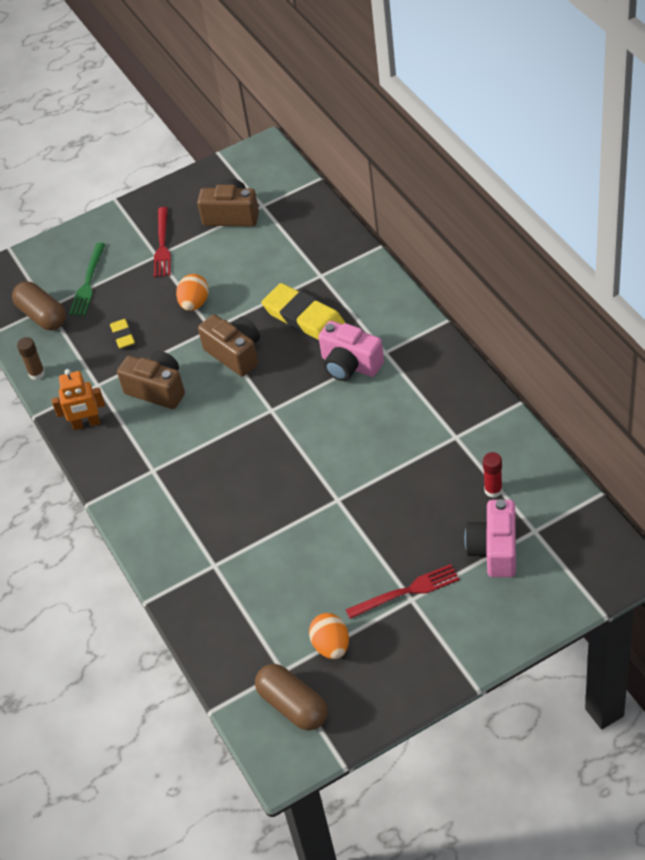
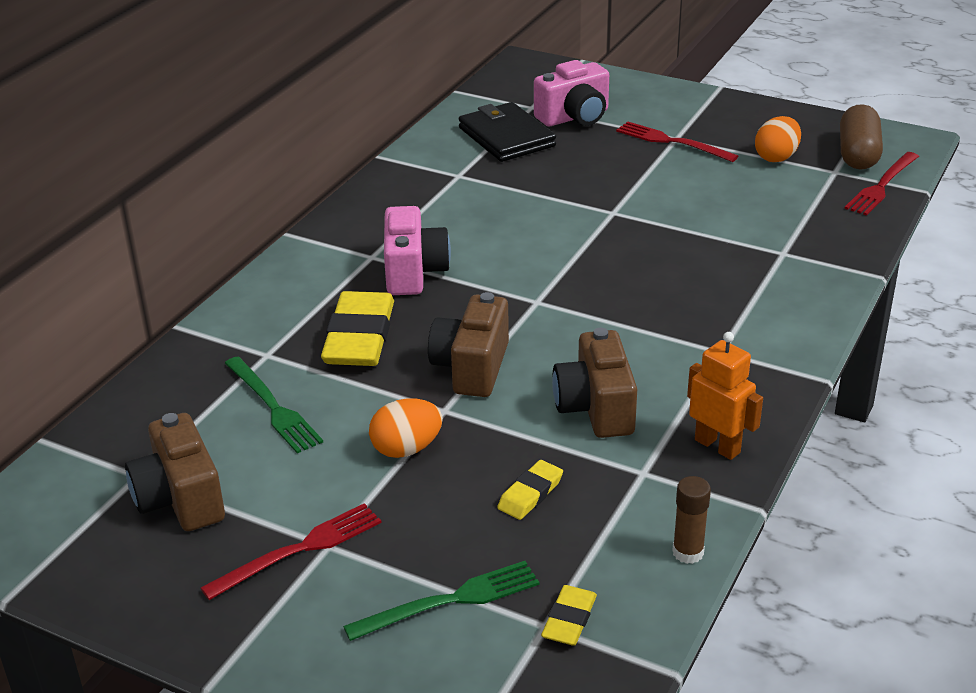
camera: 130 degrees left, 15 degrees down
(42, 316) = (569, 619): brown capsule -> yellow eraser
(240, 686) = (881, 186): none -> red fork
(271, 265) = (273, 407): none -> green fork
(493, 490) = (506, 137): red glue stick -> black wallet

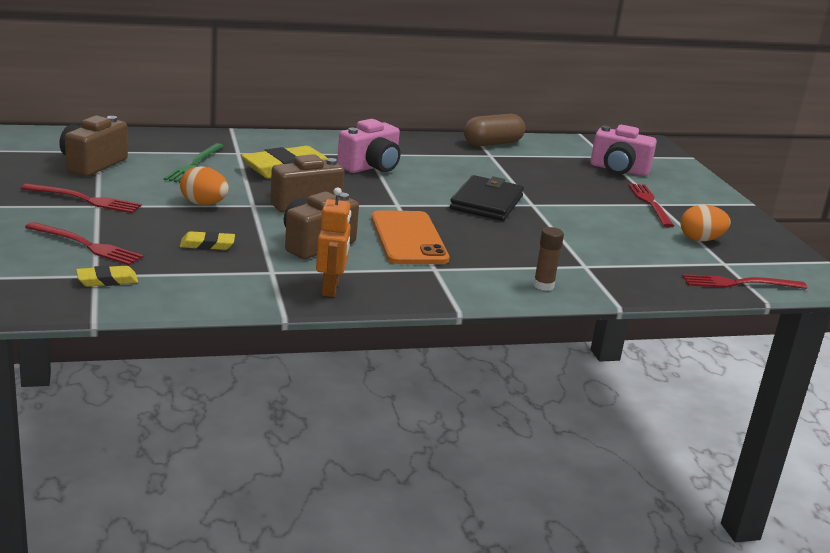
camera: 45 degrees right, 10 degrees down
(450, 601) = (86, 245): green fork -> red fork
(506, 137) = (557, 157): black wallet -> black wallet (486, 202)
(633, 335) = (408, 239): none -> orange phone
(688, 552) = (210, 301): brown glue stick -> brown glue stick (543, 285)
(858, 154) = (764, 267): brown capsule -> brown capsule (492, 143)

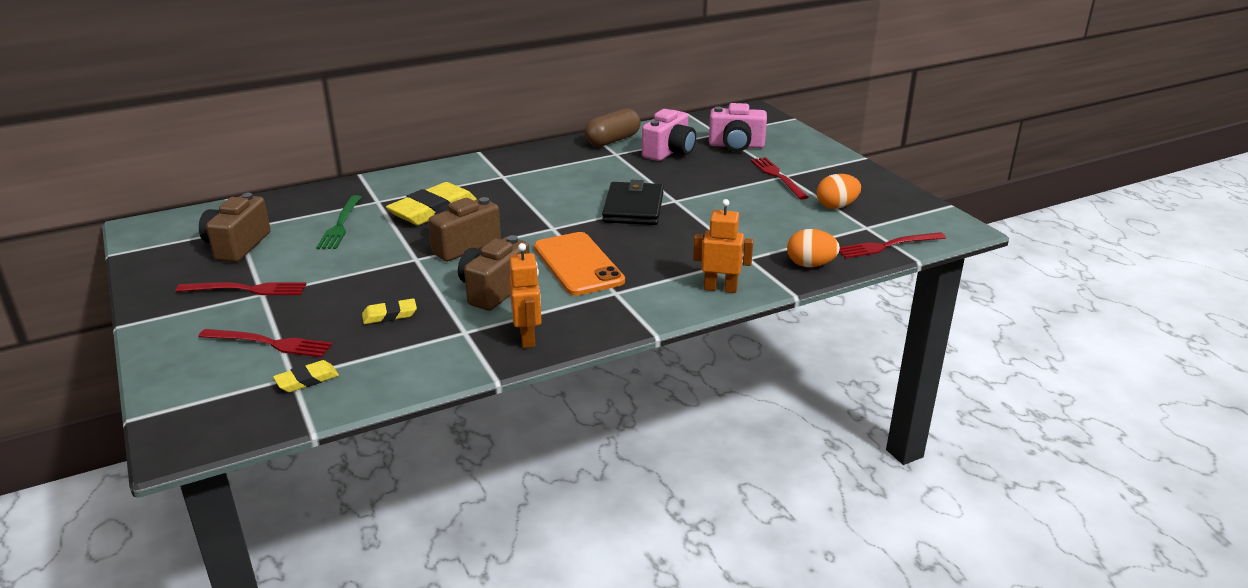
camera: 10 degrees left, 5 degrees up
(204, 204) = (367, 268): orange egg -> orange egg (810, 265)
(371, 167) = (511, 191): pink camera -> pink camera (669, 152)
(543, 285) = (720, 288): brown glue stick -> orange robot

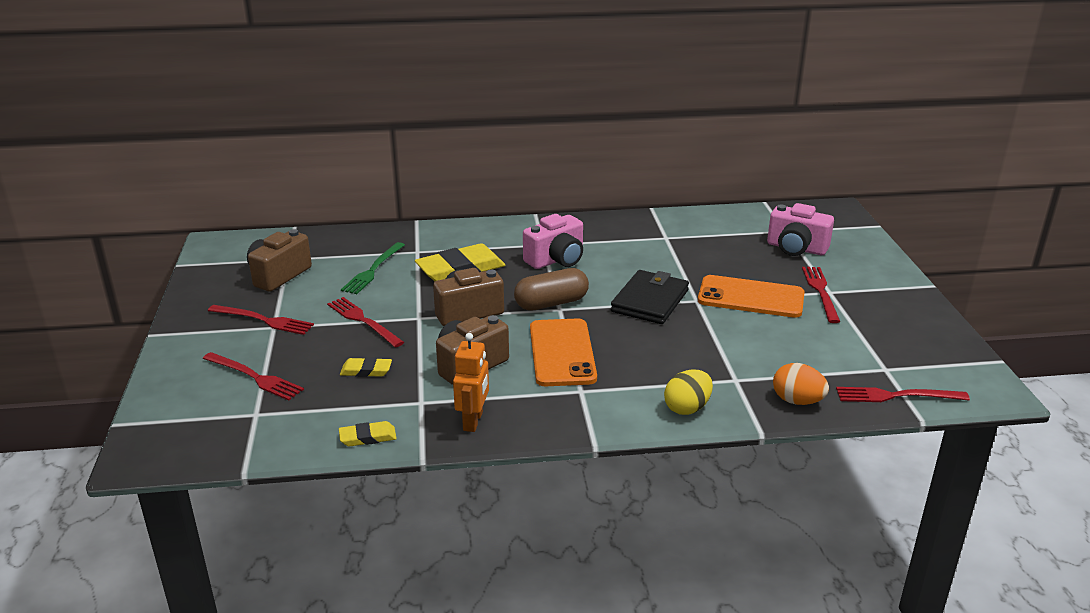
camera: 20 degrees right, 0 degrees up
(307, 380) = (265, 420): yellow eraser -> yellow eraser (368, 437)
(358, 271) = (363, 321): none -> red fork
(613, 140) = (671, 222): brown capsule -> brown capsule (551, 303)
(669, 152) = (721, 244): pink camera -> pink camera (556, 260)
(720, 288) = (687, 408): orange robot -> yellow egg
(721, 190) = (751, 297): none -> orange phone
(836, 206) = (866, 338): orange egg -> none

